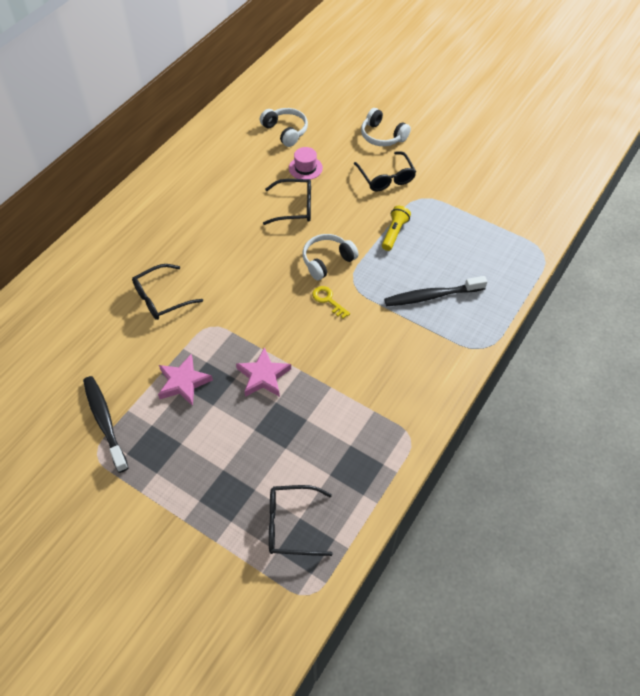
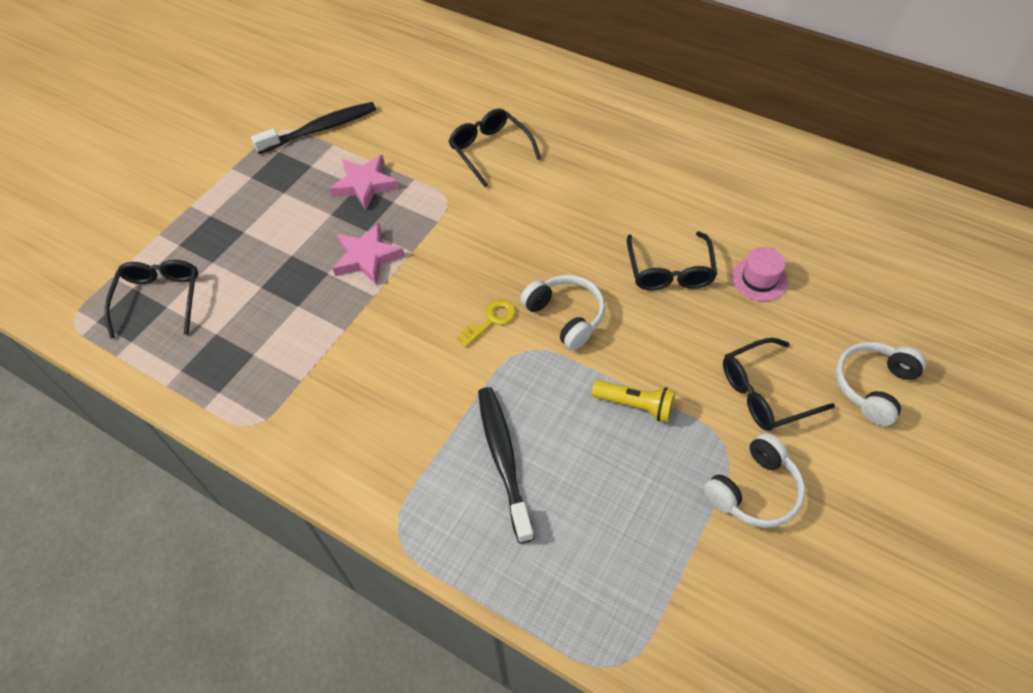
camera: 90 degrees right, 0 degrees up
(286, 131) = (838, 249): white headphones -> white headphones (754, 491)

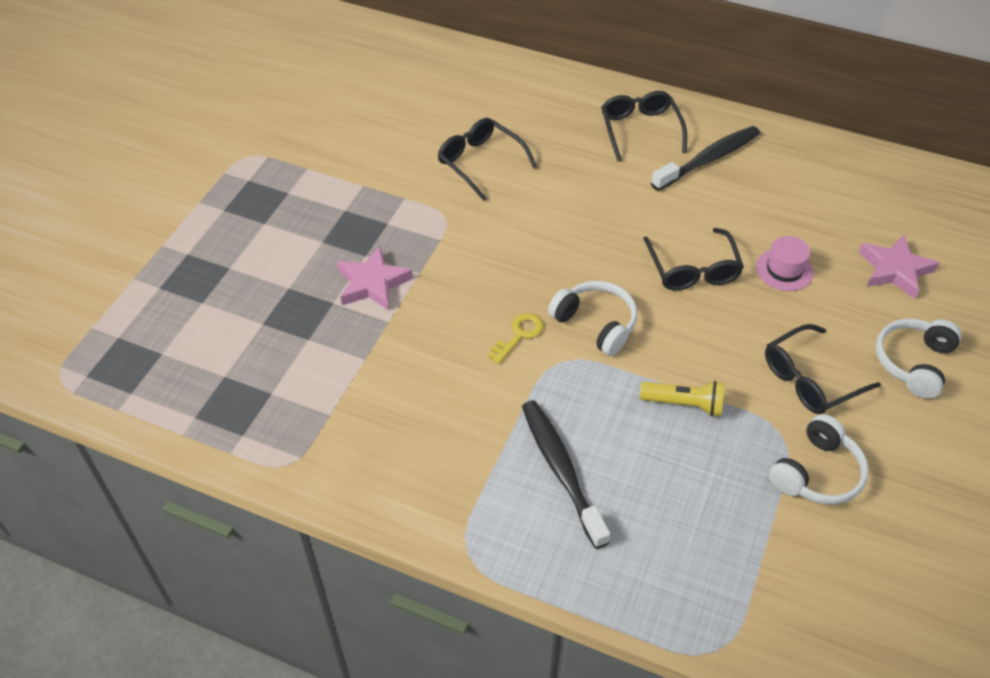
camera: 10 degrees left, 5 degrees down
(160, 299) = (152, 346): black glasses -> black glasses (640, 130)
(320, 129) = (289, 153): black toothbrush -> black toothbrush (708, 159)
(365, 185) = (352, 208): pink star -> pink star (894, 270)

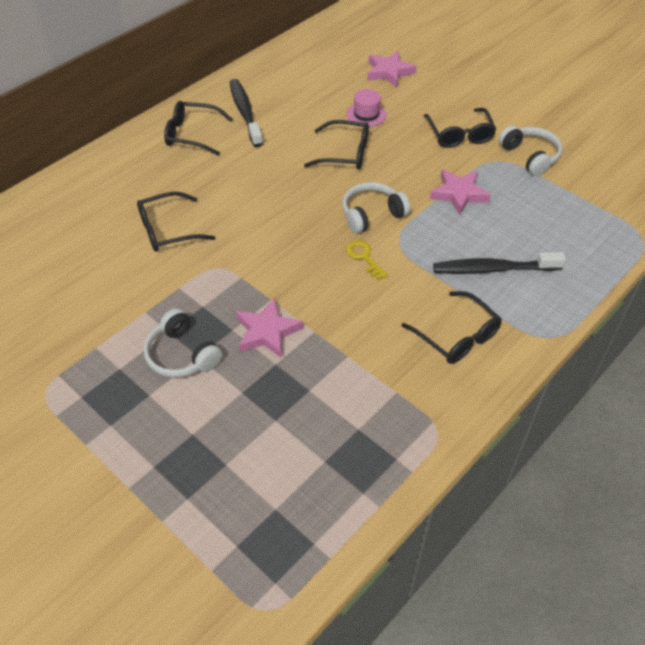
camera: 70 degrees left, 0 degrees up
(431, 454) = (457, 336): none -> black glasses
(684, 404) = (459, 194): yellow flashlight -> pink star
(913, 362) = (463, 92): white headphones -> white headphones (182, 355)

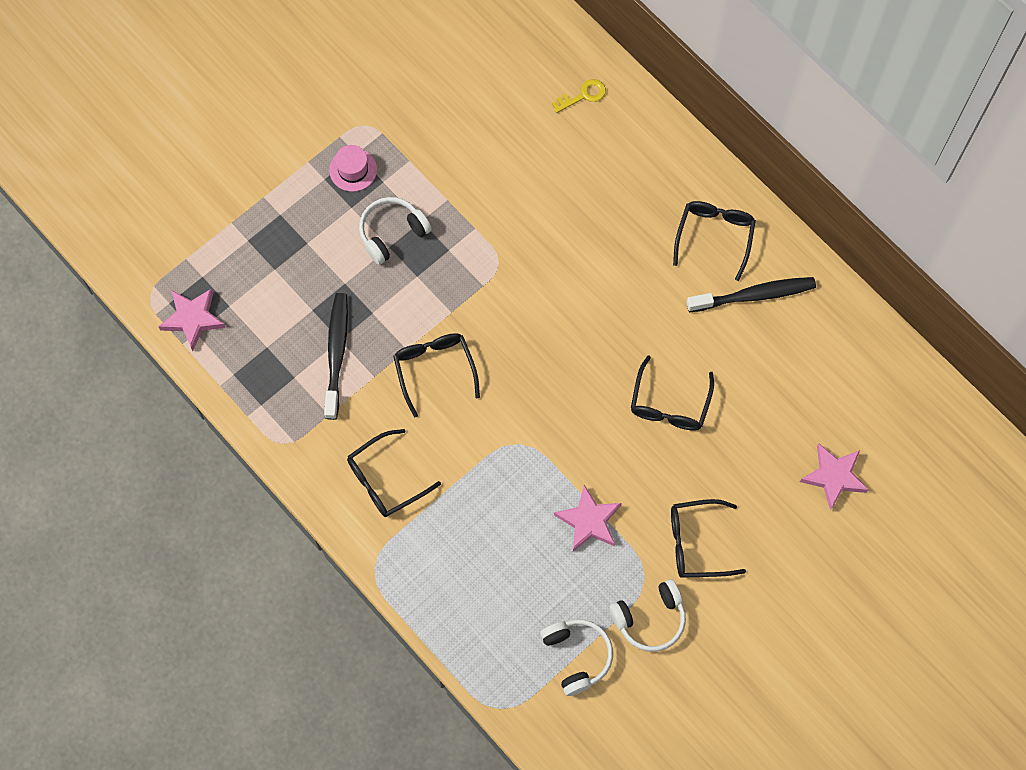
camera: 95 degrees right, 20 degrees up
(168, 230) = (556, 215): black glasses -> black glasses (434, 369)
(267, 332) = (410, 307): pink star -> pink star (193, 319)
(364, 257) = (499, 406): yellow key -> yellow key (583, 95)
(366, 114) = (743, 436): pink hat -> pink hat (353, 170)
(371, 214) = (563, 421): white headphones -> white headphones (577, 656)
(493, 269) = (470, 534): black toothbrush -> black toothbrush (336, 353)

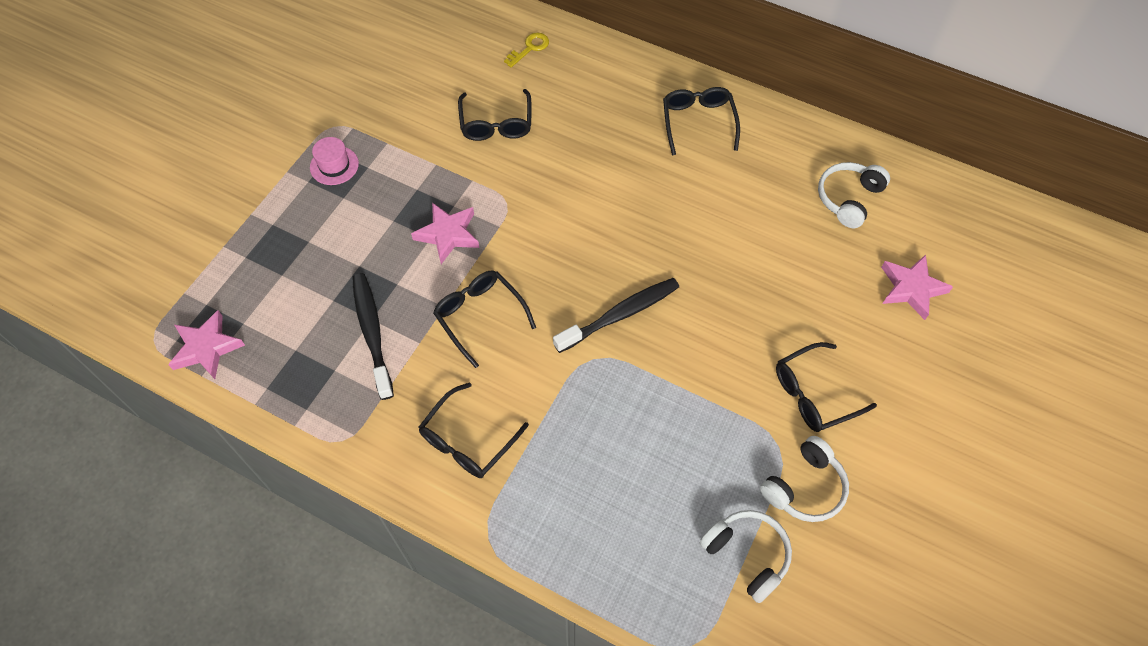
camera: 20 degrees left, 10 degrees down
(392, 233) = (392, 207): white headphones -> white headphones (848, 198)
(589, 521) = (697, 410): pink star -> pink star (448, 235)
(669, 404) = (725, 274): black glasses -> black glasses (496, 123)
(754, 295) = (757, 158): black toothbrush -> black toothbrush (620, 315)

